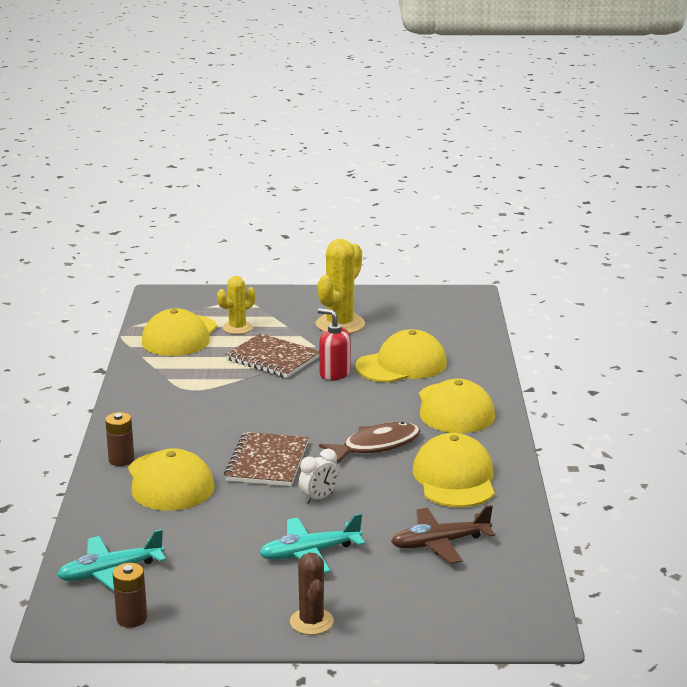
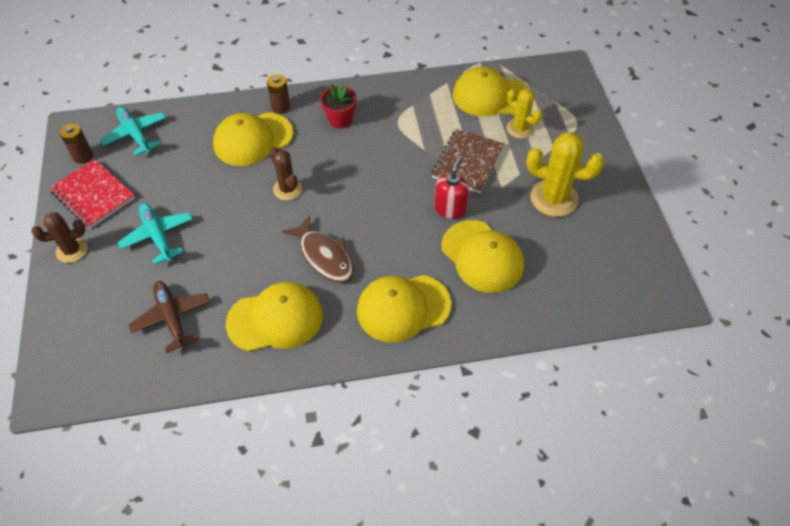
camera: 80 degrees right, 30 degrees up
(167, 422) = (340, 119): none -> red flower pot
(215, 606) = (93, 195): none -> red notebook
(267, 462) = (287, 189): brown notebook -> brown cactus
(319, 498) = (235, 230): white clock -> none

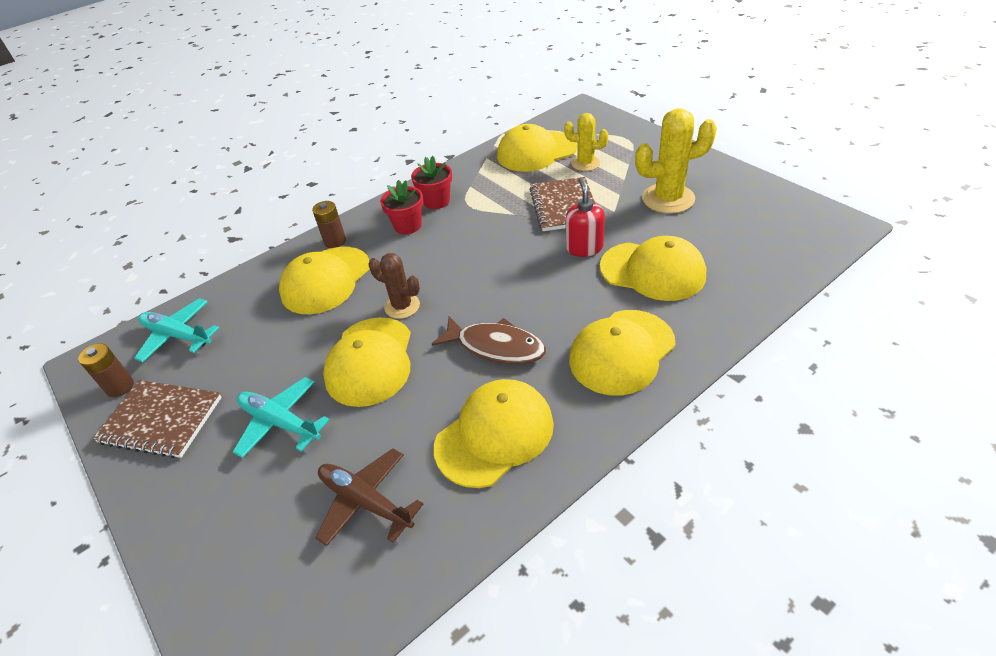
camera: 25 degrees left, 10 degrees down
(72, 250) = (170, 495): brown cactus -> none
(93, 195) = (161, 420): red notebook -> brown notebook
(238, 222) = (370, 361): none -> yellow cap
(377, 107) = (436, 201): none -> red flower pot

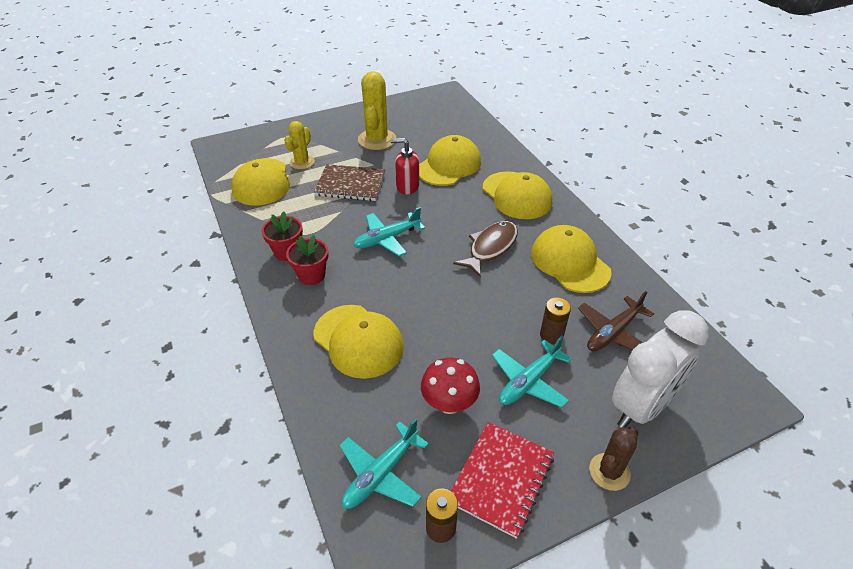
camera: 80 degrees left, 0 degrees up
(161, 420) = (501, 479): brown notebook -> red notebook
(244, 544) = (641, 406): none -> white clock
(250, 362) = (449, 404): none -> red mushroom
(335, 241) = (300, 330): brown battery -> brown battery (551, 335)
(370, 361) = (479, 318): yellow cap -> none
(402, 306) = (422, 292): brown cactus -> brown cactus (609, 472)
(480, 258) = (387, 239): none -> turquoise plane

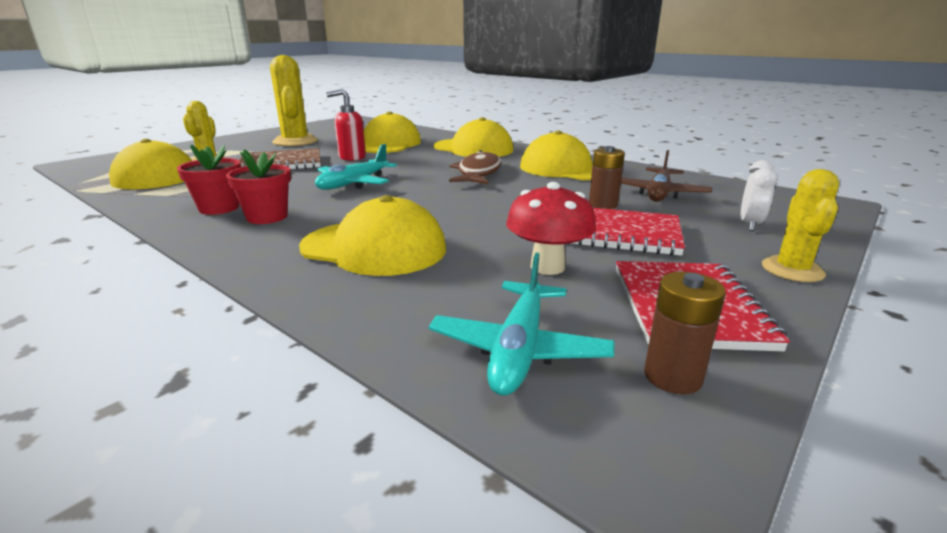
camera: 25 degrees left, 20 degrees down
(529, 381) = (619, 233): turquoise plane -> red notebook
(609, 472) = (792, 270): brown cactus -> yellow cactus
(641, 406) = (749, 225): white clock -> white clock, size x0.44

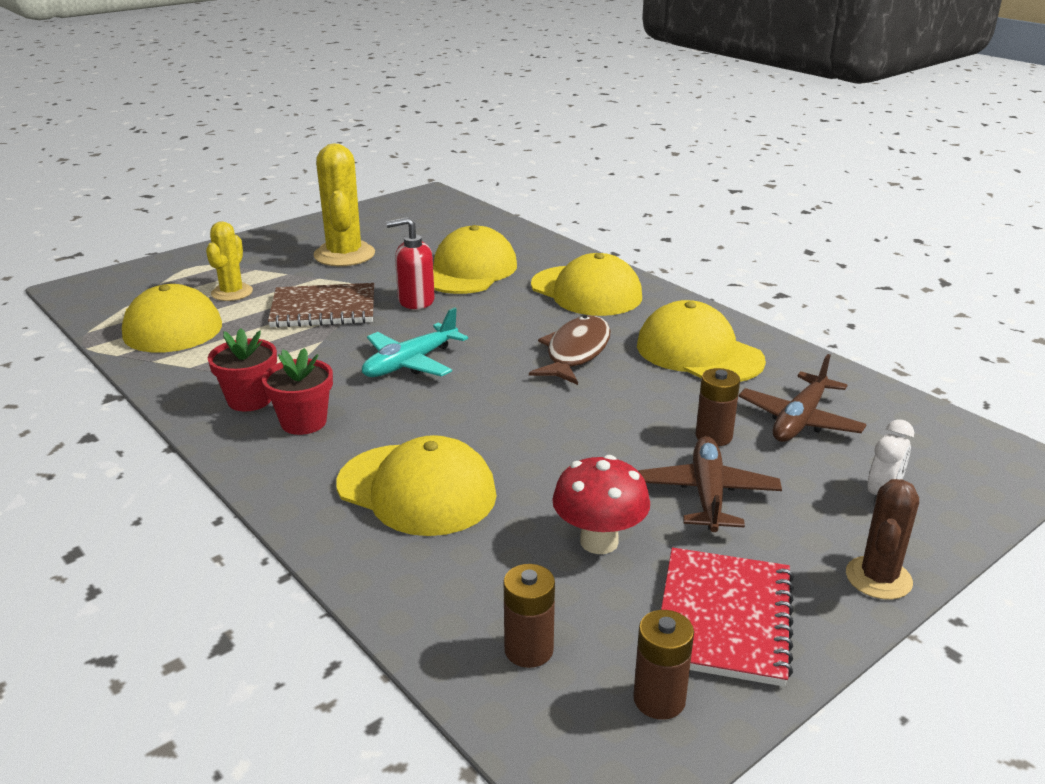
camera: 10 degrees right, 5 degrees up
(519, 349) = (528, 650): turquoise plane -> brown battery
(619, 233) = (707, 494): red notebook -> brown plane
(792, 270) = (878, 578): yellow cactus -> brown cactus

